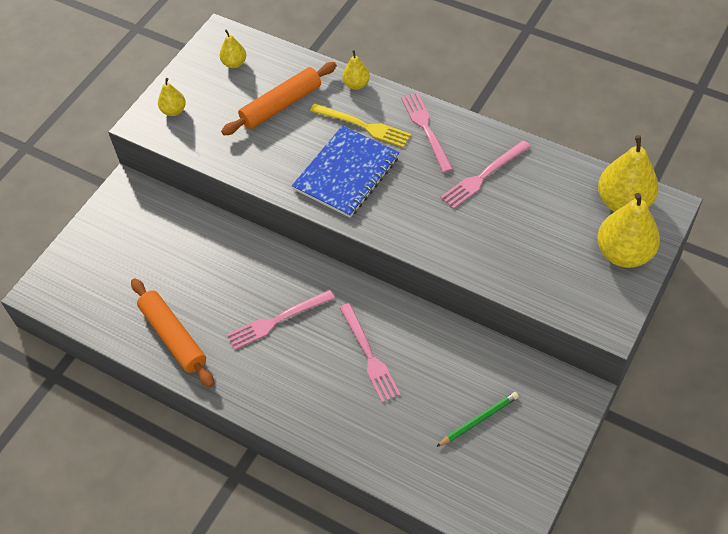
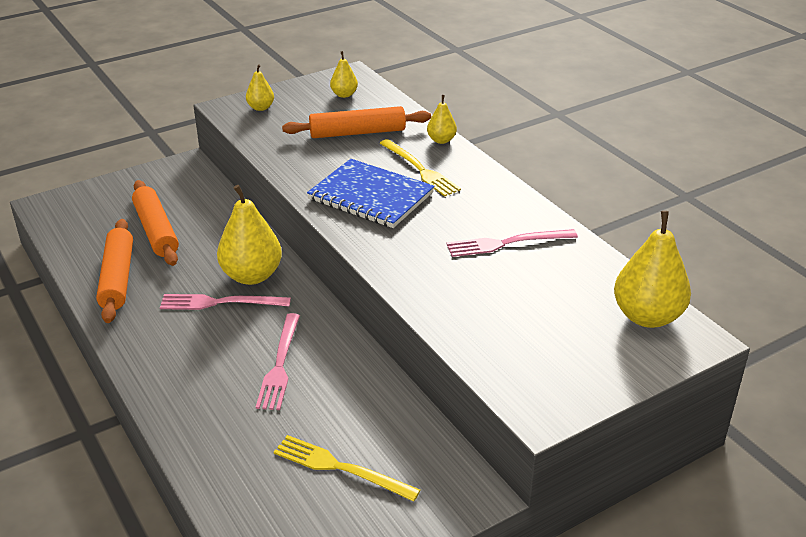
camera: 25 degrees right, 20 degrees down
(163, 273) = (156, 230): none -> orange rolling pin
(346, 173) = (370, 196): blue notebook -> blue notebook turned 60 degrees clockwise
(426, 129) = (479, 191): pink fork -> none
(478, 420) = (341, 468): green pencil -> yellow fork
(623, 253) = (610, 359): yellow pear -> yellow pear (252, 276)

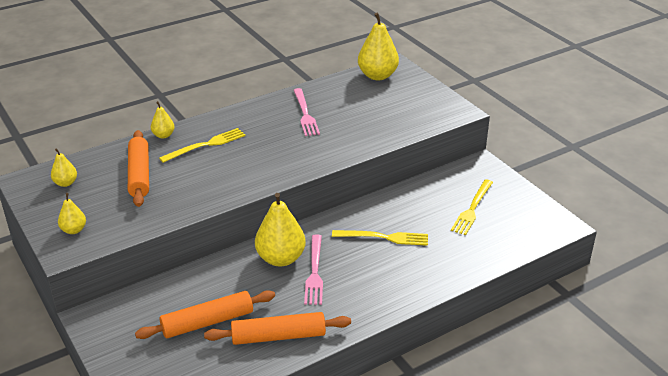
camera: 90 degrees left, 0 degrees up
(280, 364) = (383, 237): pink fork -> yellow fork
(370, 196) = (240, 166): blue notebook -> none

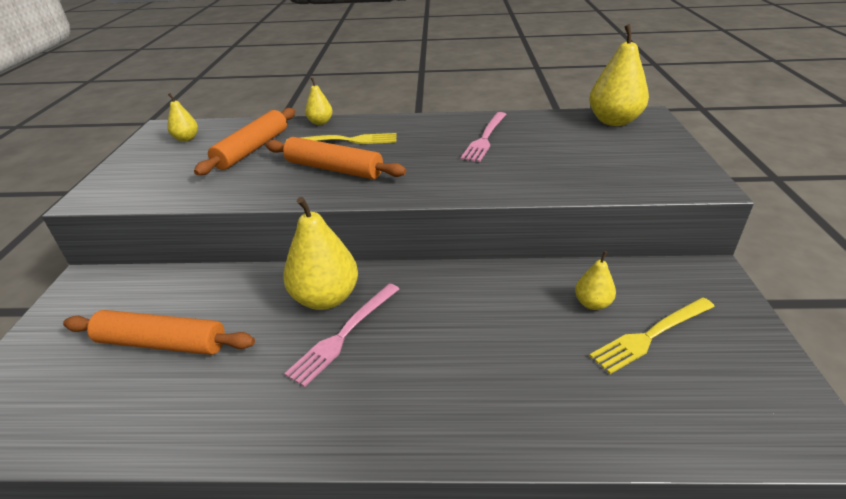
camera: 35 degrees right, 0 degrees up
(74, 230) = (127, 180): yellow pear -> yellow pear (592, 303)
(278, 336) = (204, 408): orange rolling pin -> orange rolling pin (333, 169)
(383, 237) = (478, 324): yellow fork -> none

